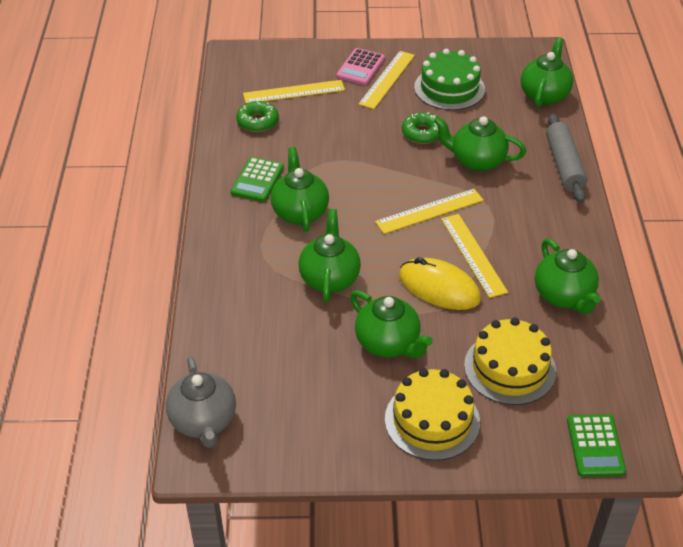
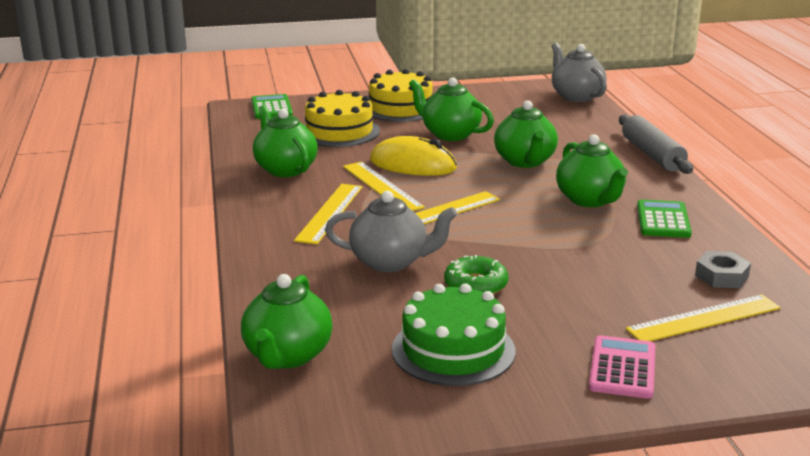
camera: 170 degrees right, 20 degrees down
(257, 121) = (721, 276): green donut -> grey nut
(387, 79) = (565, 353): yellow ruler -> yellow ruler (329, 213)
(477, 161) = (390, 262): green teapot -> grey teapot
(564, 165) = (268, 268): grey rolling pin -> grey rolling pin (652, 155)

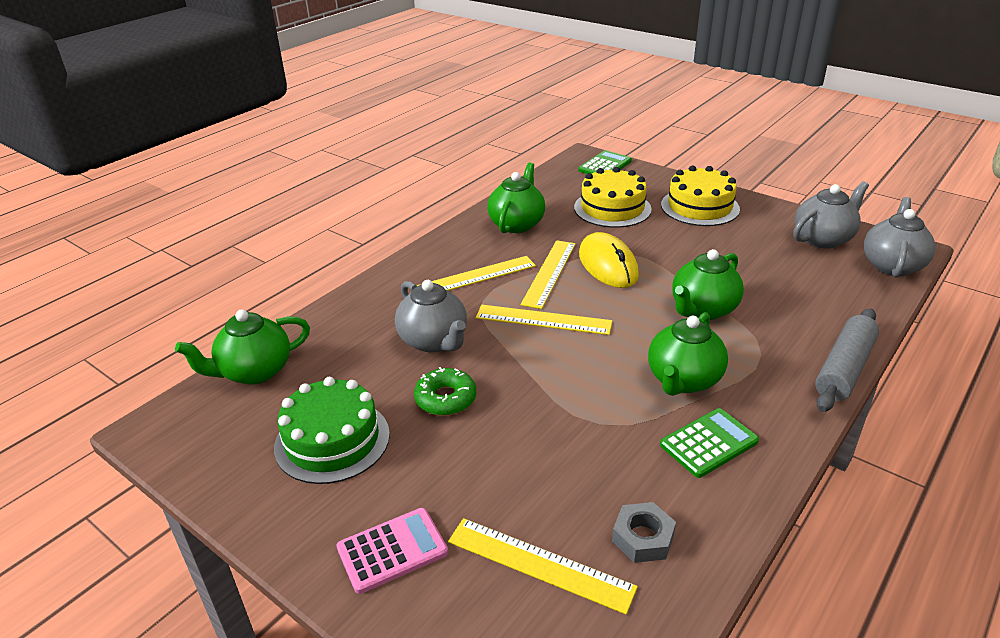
camera: 50 degrees right, 10 degrees up
(450, 134) = (691, 251): green teapot -> none
(513, 97) = (823, 239): none -> grey teapot

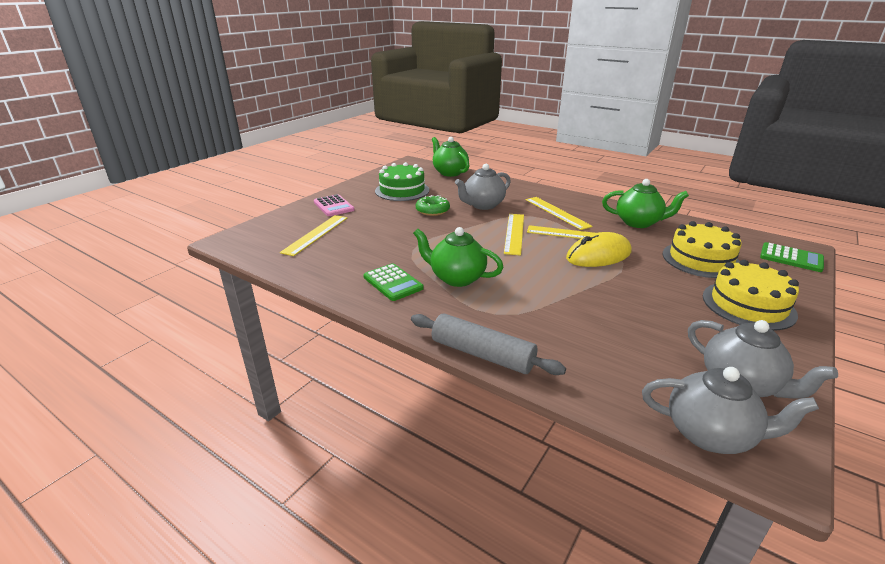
camera: 85 degrees right, 5 degrees down
(642, 538) = (323, 259): grey nut -> none
(703, 310) = (550, 292): green teapot -> none

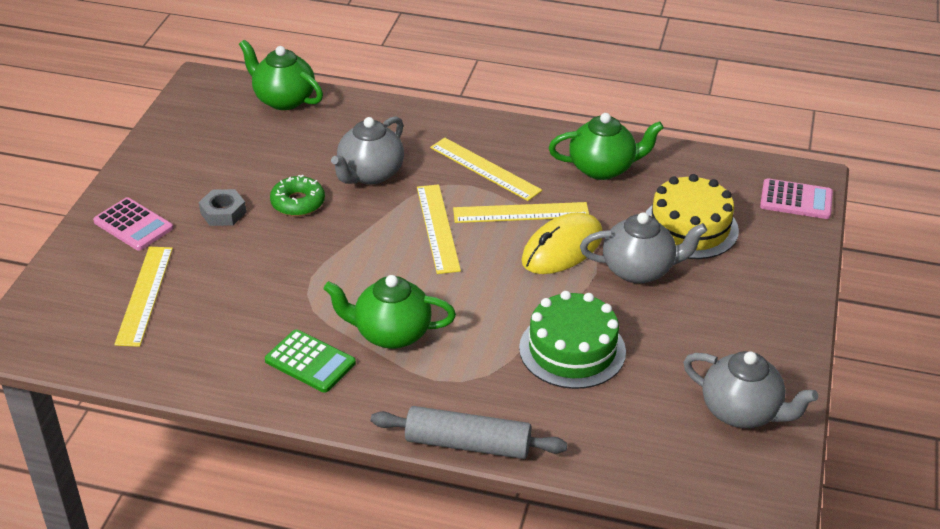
camera: 20 degrees left, 10 degrees up
(386, 208) = (223, 212): none -> grey nut
(402, 190) = (225, 163): green cake -> green cake (572, 350)
(710, 434) = (716, 478): grey teapot -> grey teapot (639, 270)
(748, 305) = (747, 296): yellow cake -> none
(791, 258) = (796, 200): green calculator -> pink calculator

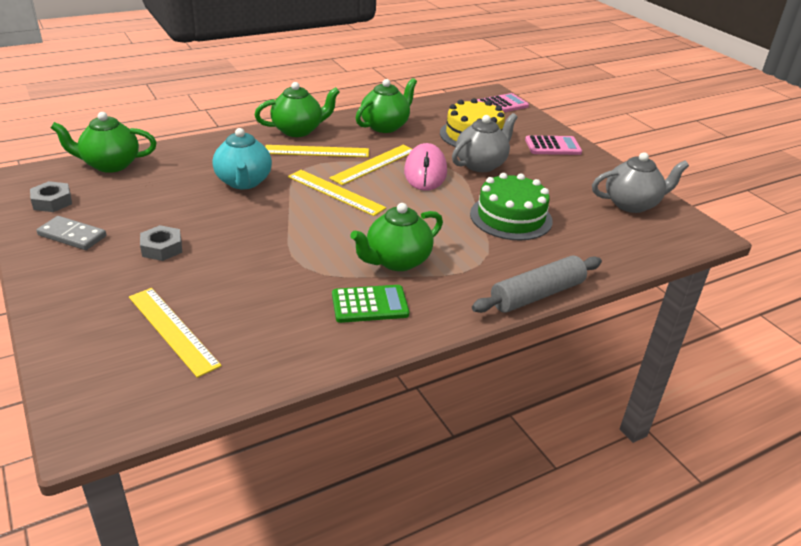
camera: 45 degrees left, 5 degrees down
(133, 225) = (91, 289): pink calculator -> pink calculator (552, 146)
(175, 165) = (72, 236): none -> grey domino
(198, 121) = (52, 202): none -> grey nut
(298, 203) = (214, 218): green donut -> none
(370, 174) = (244, 182): grey teapot -> turquoise teapot
(501, 133) = (298, 130): none -> green teapot
(562, 248) = (425, 172): yellow mouse -> pink mouse

